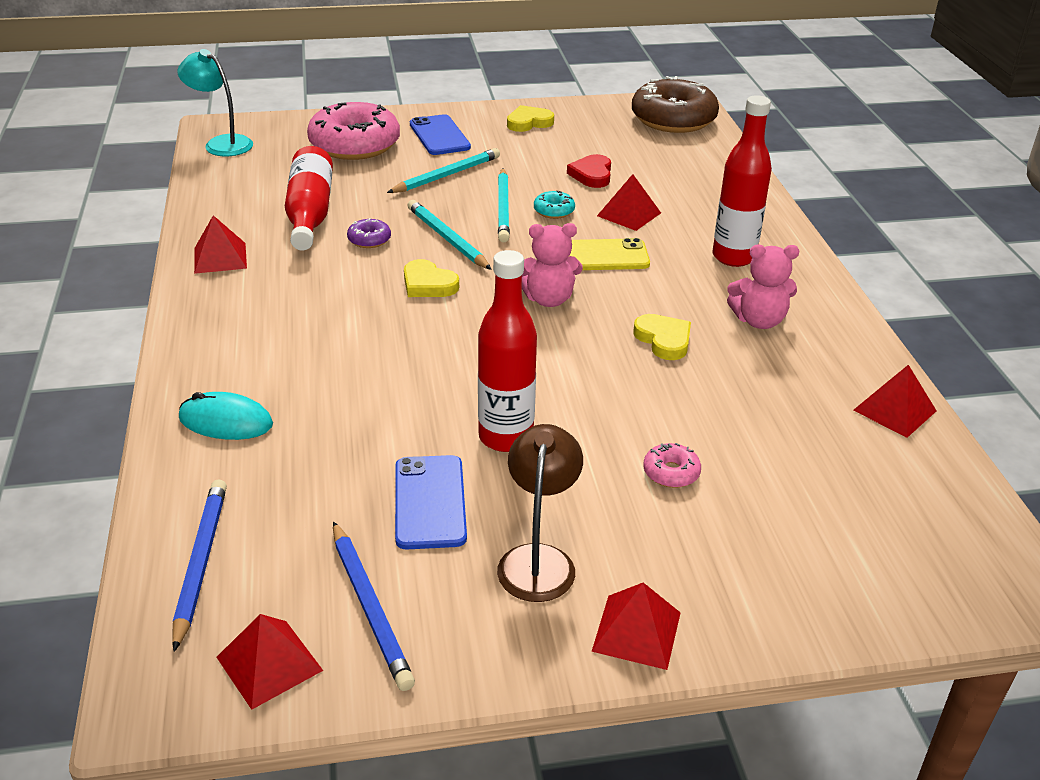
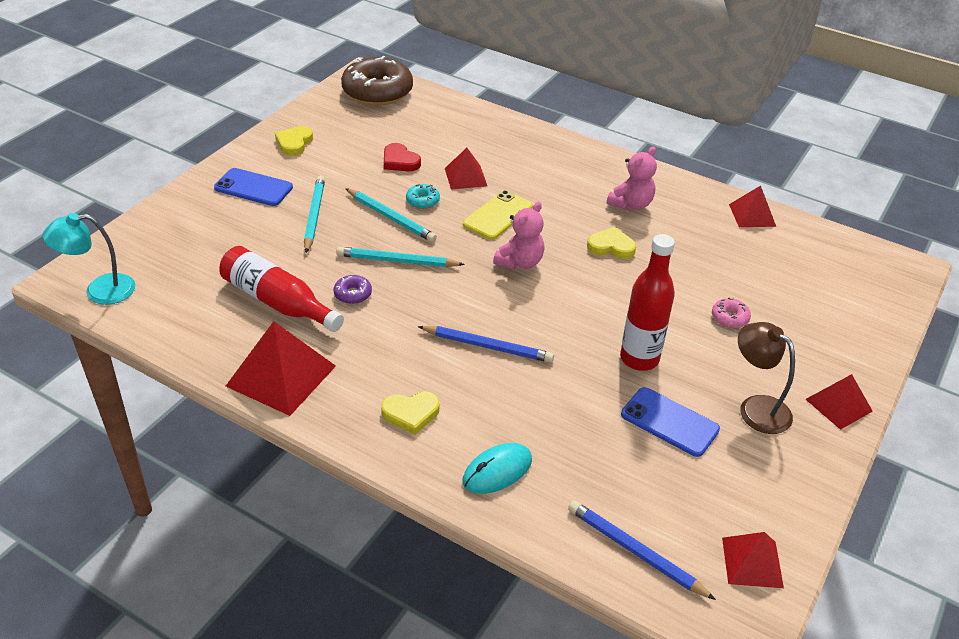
camera: 50 degrees left, 5 degrees up
(220, 258) = (281, 376): red pyramid -> red pyramid, size x1.68
(355, 145) = (207, 230): pink donut -> none
(370, 608) = (740, 495): blue pencil -> blue pencil (488, 346)
(428, 284) = (442, 299): yellow heart -> yellow heart (411, 414)
(733, 257) = (560, 172): red bottle -> none

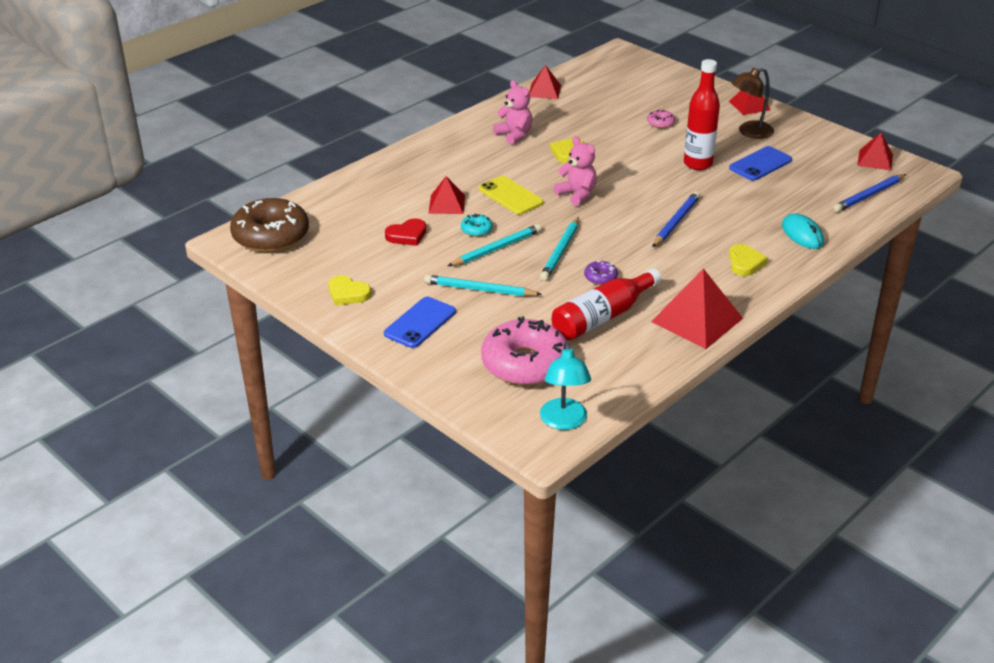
camera: 75 degrees left, 5 degrees down
(192, 257) = (525, 364): none -> pink donut

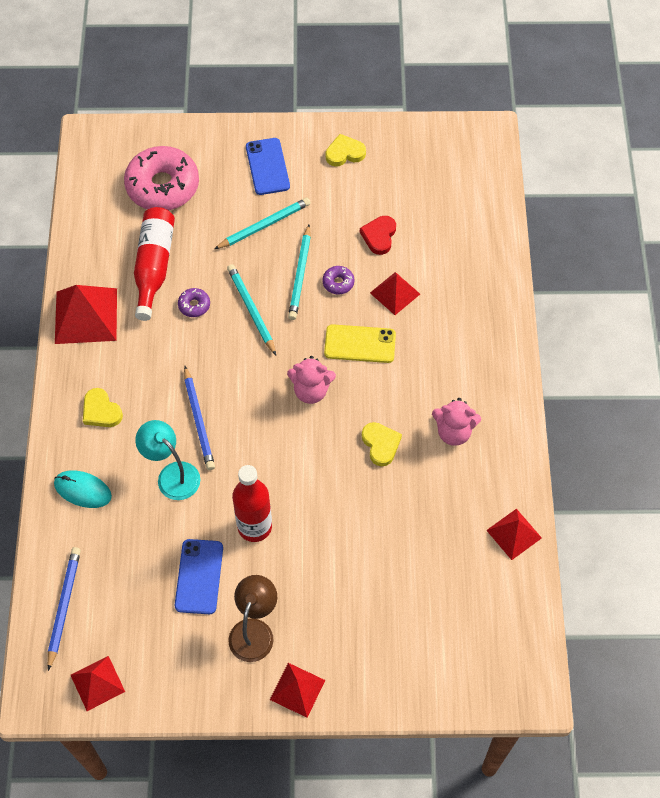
camera: 135 degrees right, 25 degrees up
(271, 236) = (468, 159): brown donut -> none
(476, 230) = (338, 283): turquoise donut -> purple donut
(564, 422) = (93, 162): turquoise lamp -> turquoise lamp (172, 475)
(660, 123) = (350, 571): pink donut -> none

